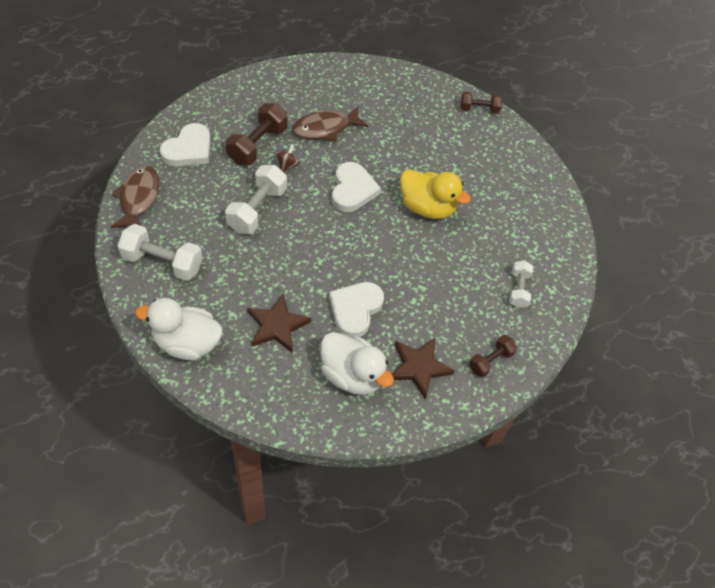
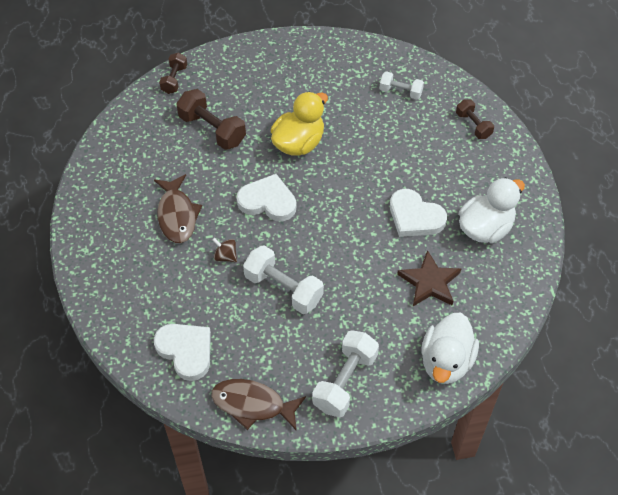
camera: 75 degrees left, 0 degrees up
(258, 145) = (191, 281): brown dumbbell -> brown dumbbell (212, 129)
(419, 367) = (478, 177): brown star -> none

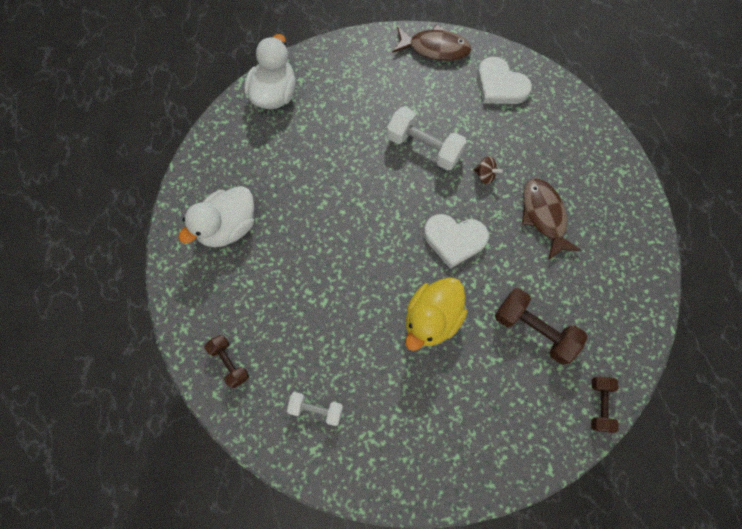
camera: 175 degrees right, 15 degrees up
(345, 381) = (360, 71): white dumbbell -> none
(415, 217) = (300, 234): white heart -> none
(429, 282) = (287, 164): brown star -> none

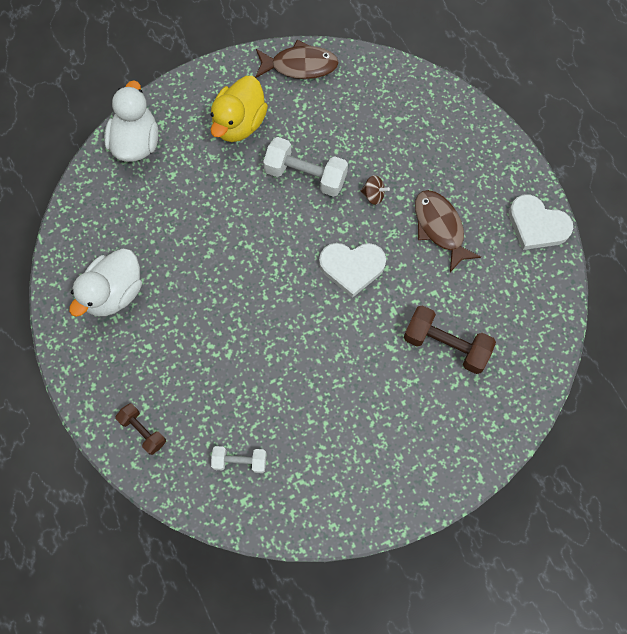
camera: 10 degrees left, 0 degrees up
(432, 319) = (341, 352): yellow duck -> yellow duck (239, 123)
(500, 85) = (375, 96): white heart -> white heart (537, 225)
(600, 405) = (520, 407): brown dumbbell -> none

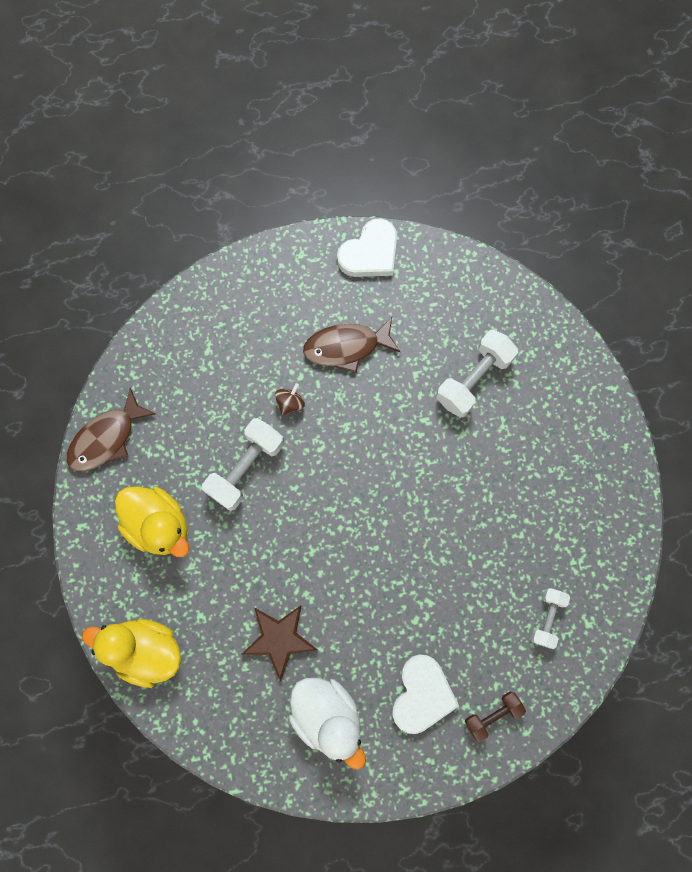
camera: 75 degrees left, 5 degrees up
(136, 142) = (146, 650): white duck -> yellow duck
(168, 239) = (279, 639): none -> brown star
(300, 65) = (107, 438): brown fish -> brown fish turned 150 degrees counterclockwise
(352, 267) = (366, 448): white heart -> white heart (422, 694)
(446, 345) = (474, 379): brown dumbbell -> white dumbbell

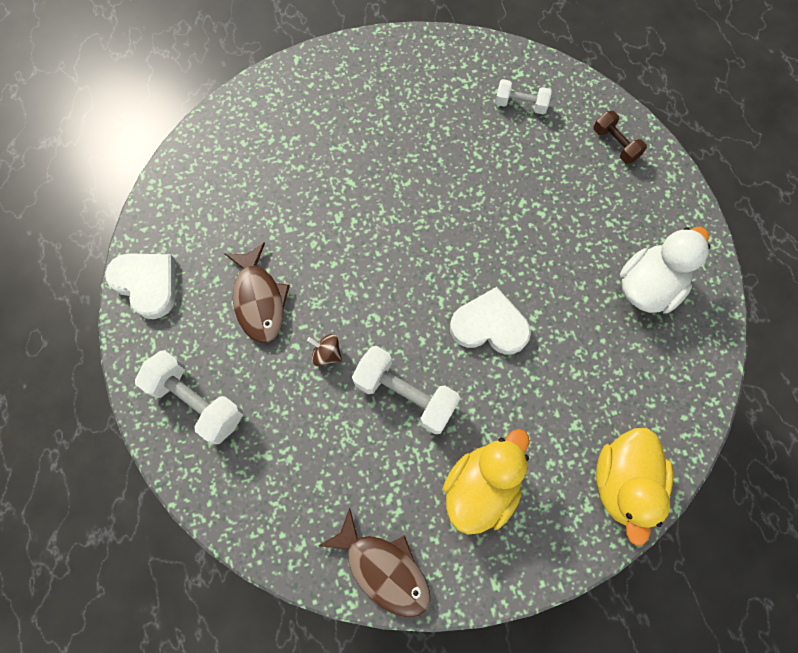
camera: 95 degrees left, 5 degrees down
(279, 639) = (583, 339): brown star -> none
(422, 694) = (610, 203): white heart -> white heart (489, 325)
(474, 379) = (292, 175): white dumbbell -> white dumbbell (197, 401)

